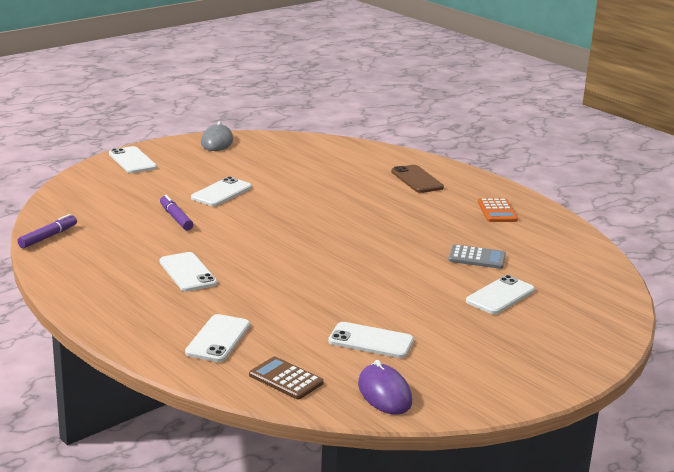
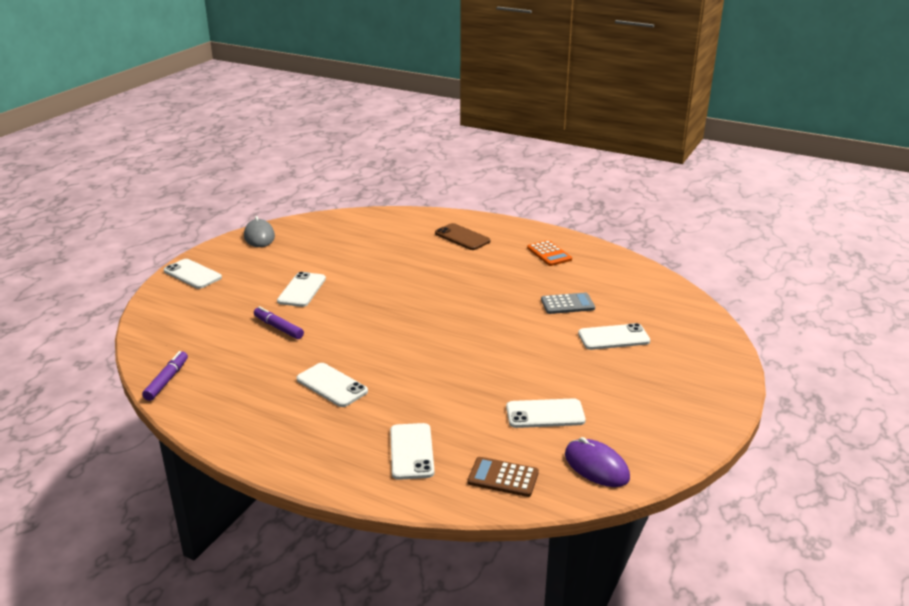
camera: 20 degrees left, 5 degrees up
(500, 296) = (613, 337): white phone -> white phone turned 60 degrees clockwise

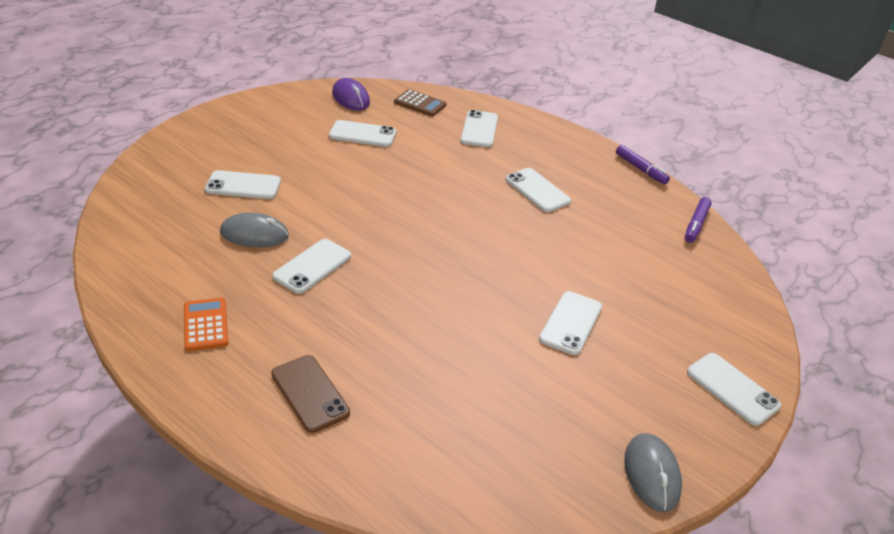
camera: 170 degrees left, 10 degrees up
(278, 328) = (594, 266): purple marker -> purple marker (641, 169)
(506, 292) = (312, 266): none -> white phone
(567, 304) = (254, 234): grey calculator -> grey mouse

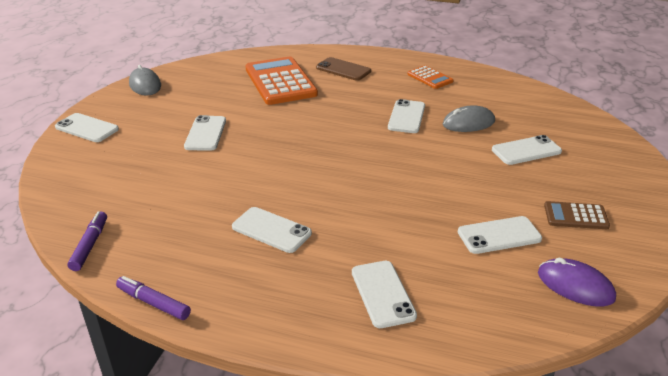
camera: 160 degrees right, 5 degrees down
(420, 103) = (489, 311): brown calculator -> brown calculator (575, 216)
(427, 398) = (280, 82): none -> orange calculator

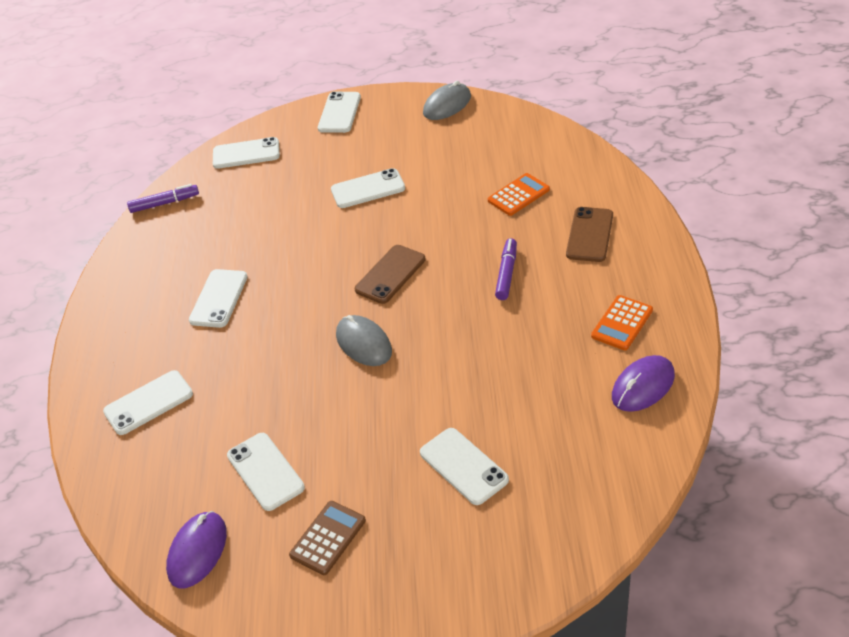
camera: 75 degrees right, 10 degrees up
(153, 303) = (105, 269): purple marker -> purple marker (506, 273)
(280, 82) = (518, 195): orange calculator -> orange calculator, size x0.50
(317, 142) = (390, 274): none -> brown phone
(406, 117) = (492, 330): white phone -> white phone (246, 154)
(468, 123) = (508, 393): grey mouse -> grey mouse (364, 343)
(485, 83) = (643, 386): none -> purple mouse
(575, 216) = (328, 538): brown calculator -> brown calculator turned 45 degrees clockwise

